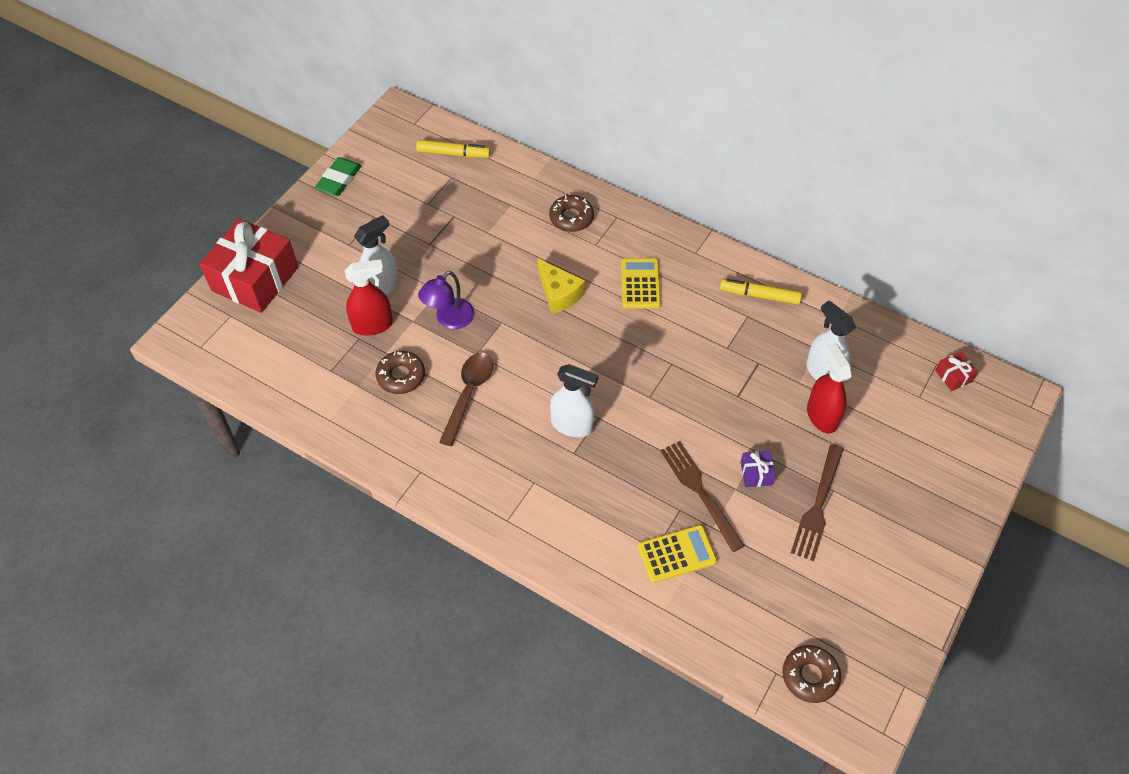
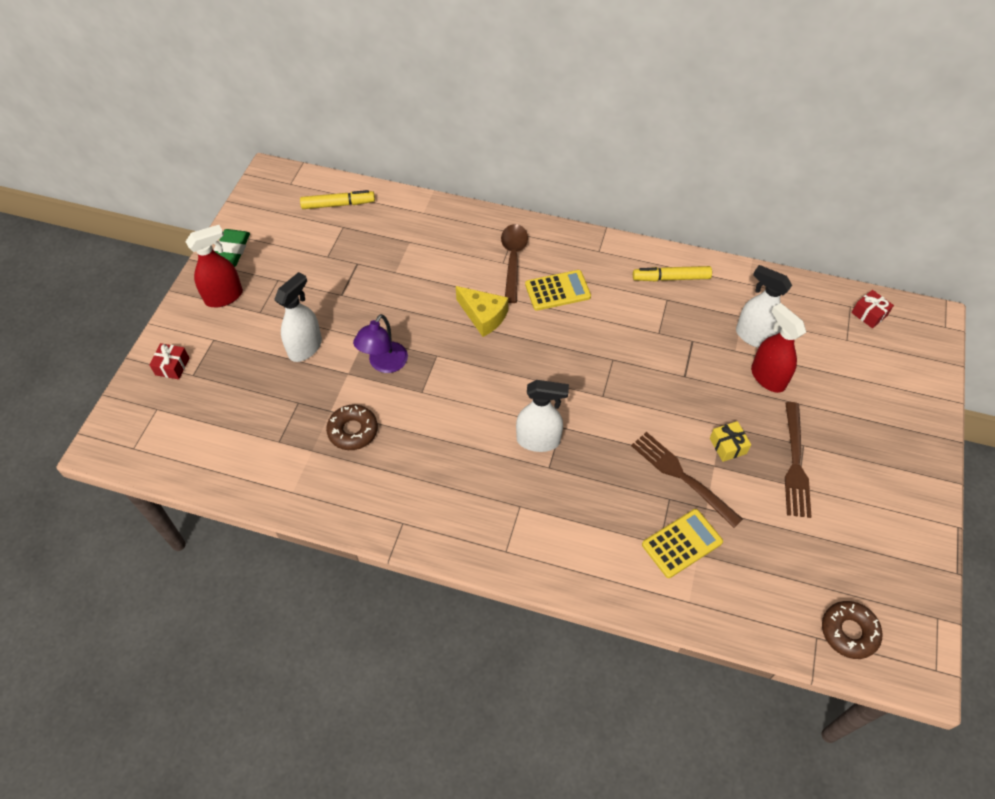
camera: 15 degrees left, 0 degrees up
(255, 279) = (172, 366): red gift -> red gift, size x0.40
(373, 325) = (308, 386): red spray bottle -> red spray bottle (224, 297)
(468, 394) = (426, 433): brown spoon -> brown spoon (513, 260)
(571, 218) = (471, 242): brown donut -> none
(640, 284) = (557, 290): yellow calculator -> yellow calculator turned 90 degrees clockwise
(756, 473) = (727, 446): purple gift -> yellow gift

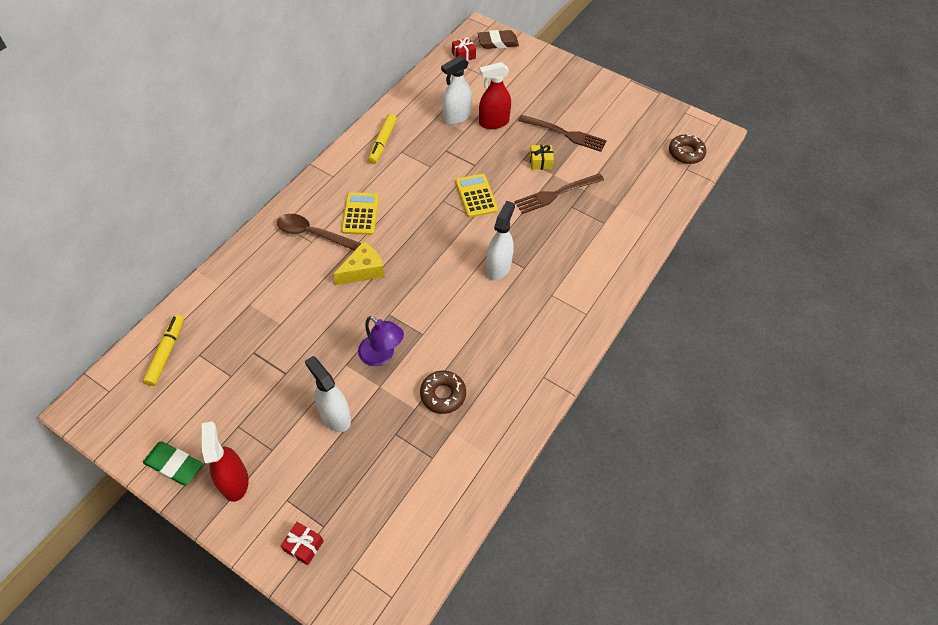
camera: 75 degrees left, 0 degrees up
(681, 543) = (607, 211): yellow calculator -> yellow calculator (476, 196)
(920, 344) = (497, 42): none -> brown eraser

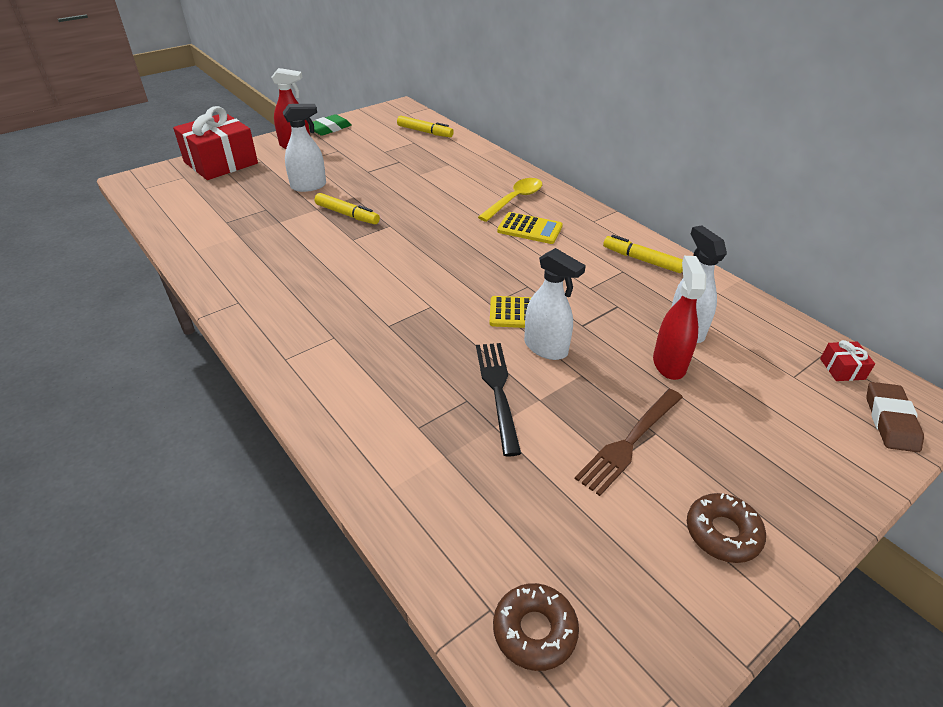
camera: 110 degrees right, 15 degrees down
(304, 546) = (221, 163): red gift -> red gift, size x2.49
(312, 234) = (514, 200): brown spoon -> yellow spoon
(363, 270) = (452, 219): yellow cheese -> none
(382, 355) = (347, 214): purple lamp -> yellow marker
(443, 394) = (278, 238): brown donut -> brown donut (722, 533)
(498, 267) = (401, 305): white spray bottle -> white spray bottle (546, 348)
(540, 162) = (570, 392): yellow gift -> none
(556, 194) = (498, 391): brown fork -> black fork

